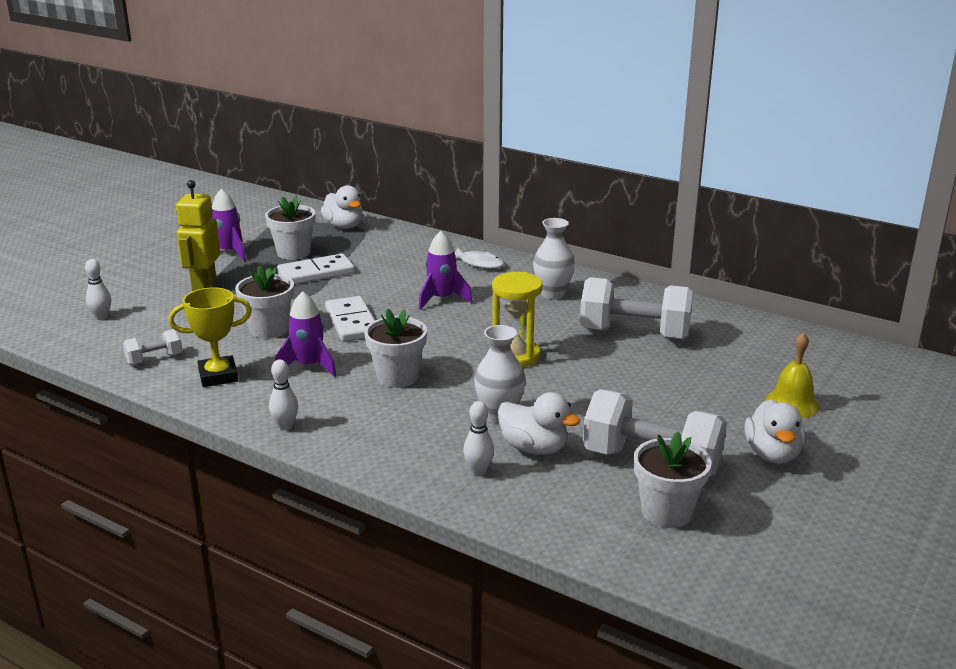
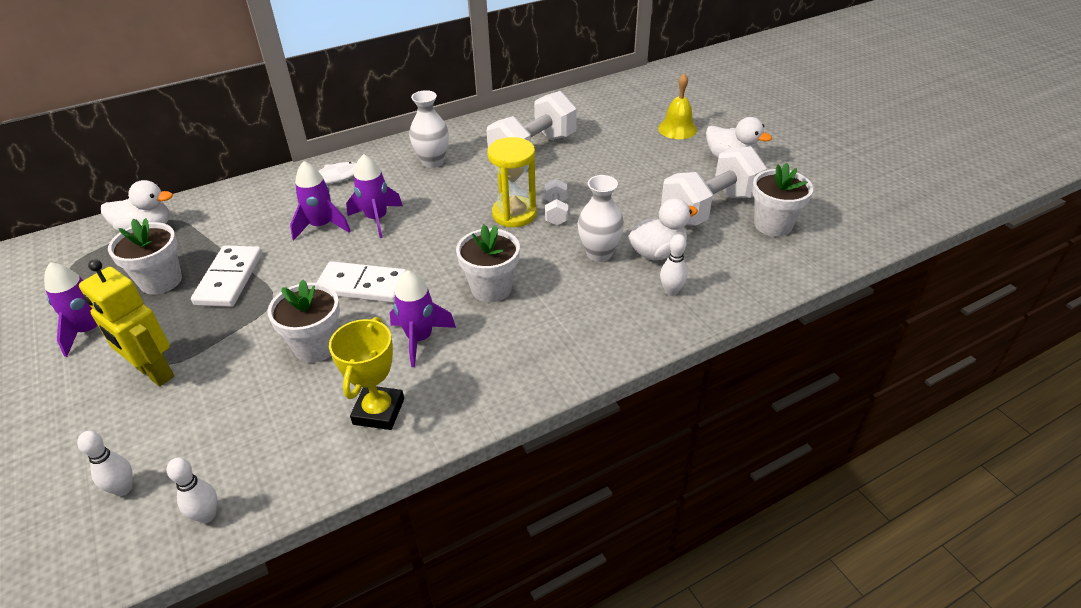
camera: 60 degrees left, 15 degrees up
(154, 359) = (288, 458): white dumbbell -> white dumbbell (556, 212)
(285, 426) = (519, 386): white bowling pin -> white bowling pin (207, 515)
(410, 281) = (321, 226): none -> purple rocket

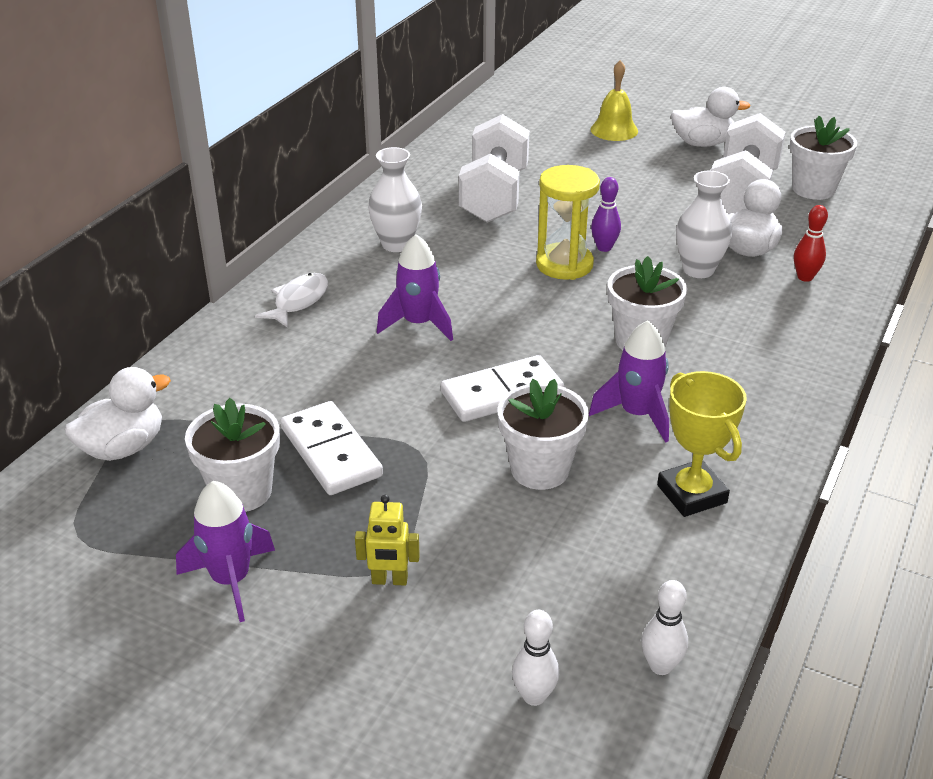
camera: 35 degrees left, 5 degrees down
(154, 372) = (389, 580): yellow robot -> yellow robot, size x0.55
(321, 226) = (362, 355): purple rocket -> none
(556, 212) = (604, 248): white dumbbell -> purple bowling pin
(671, 291) = (805, 277): white bowling pin -> red bowling pin

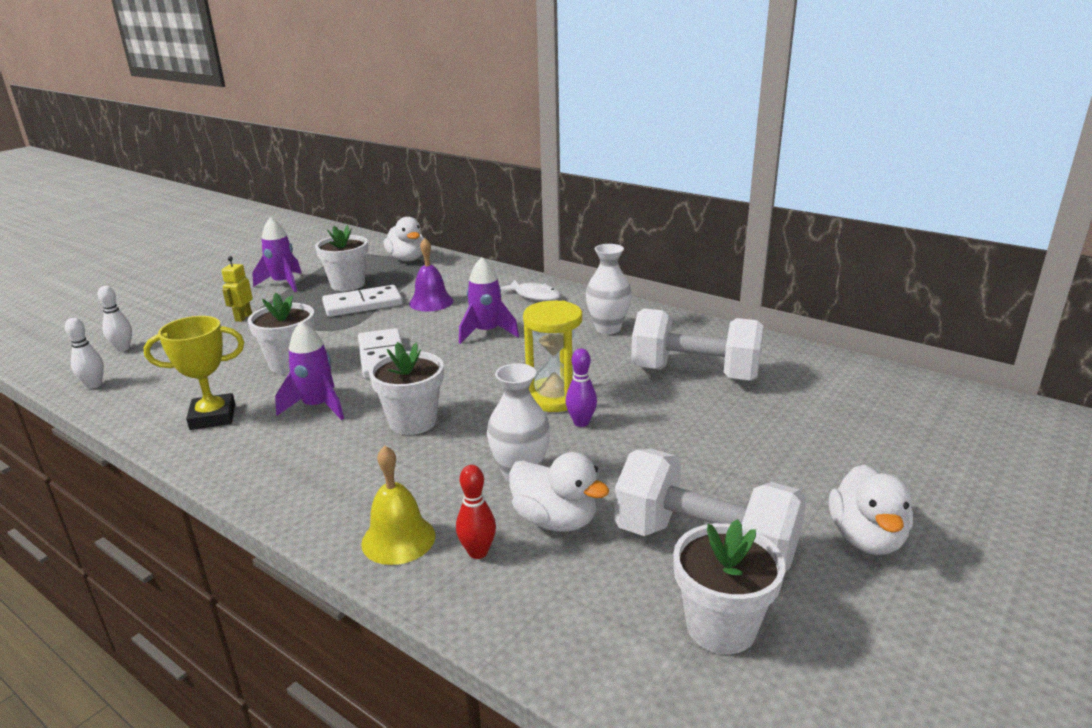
camera: 100 degrees right, 10 degrees down
(320, 386) = (431, 302): none -> purple bell
(614, 130) = (887, 465): yellow bell -> yellow bell (398, 539)

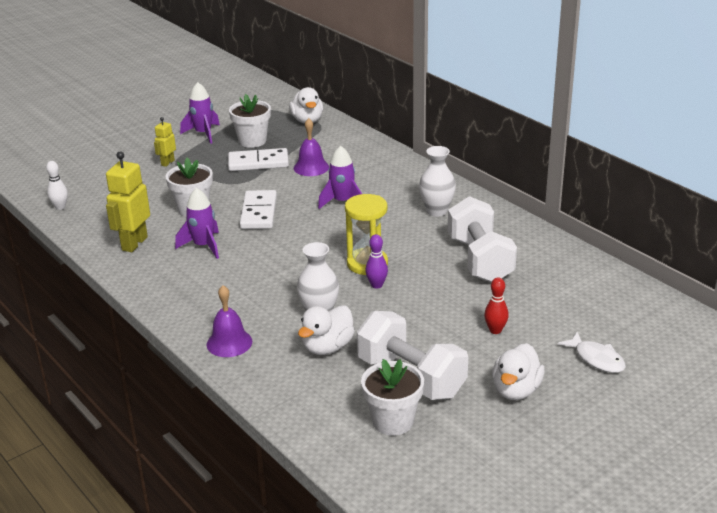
camera: 15 degrees right, 5 degrees up
(123, 348) = (81, 179): white bowling pin -> none
(213, 417) = (134, 243): yellow trophy -> yellow robot
(398, 539) = (229, 343): yellow bell -> purple bell
(413, 421) = (263, 267): white flower pot -> none
(478, 552) = (273, 358): red bowling pin -> red bowling pin (495, 330)
(534, 296) = (394, 172): white fish -> white fish (596, 359)
(555, 520) = (327, 347): white duck -> white duck turned 75 degrees clockwise
(695, 374) = (480, 260): white dumbbell -> white dumbbell turned 45 degrees clockwise

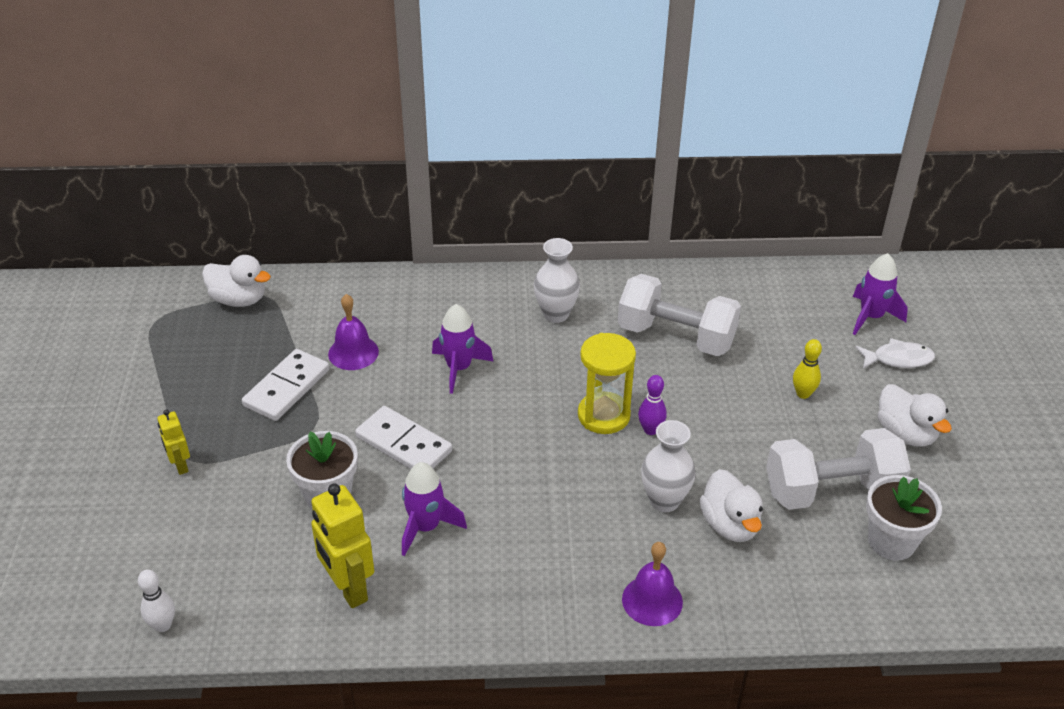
camera: 55 degrees left, 10 degrees up
(203, 134) = (148, 398): purple rocket -> purple rocket (871, 317)
(252, 141) = (226, 366): white flower pot -> none
(495, 330) = (803, 394): red bowling pin -> yellow bowling pin

